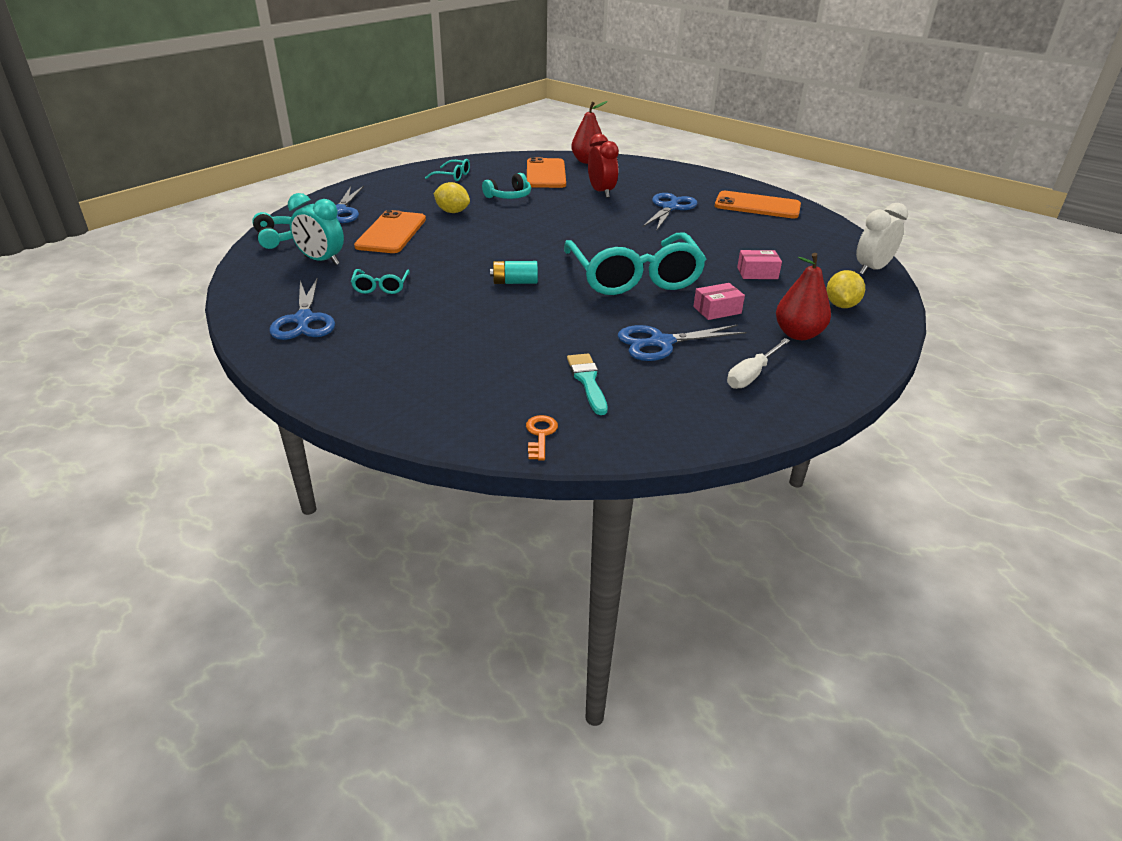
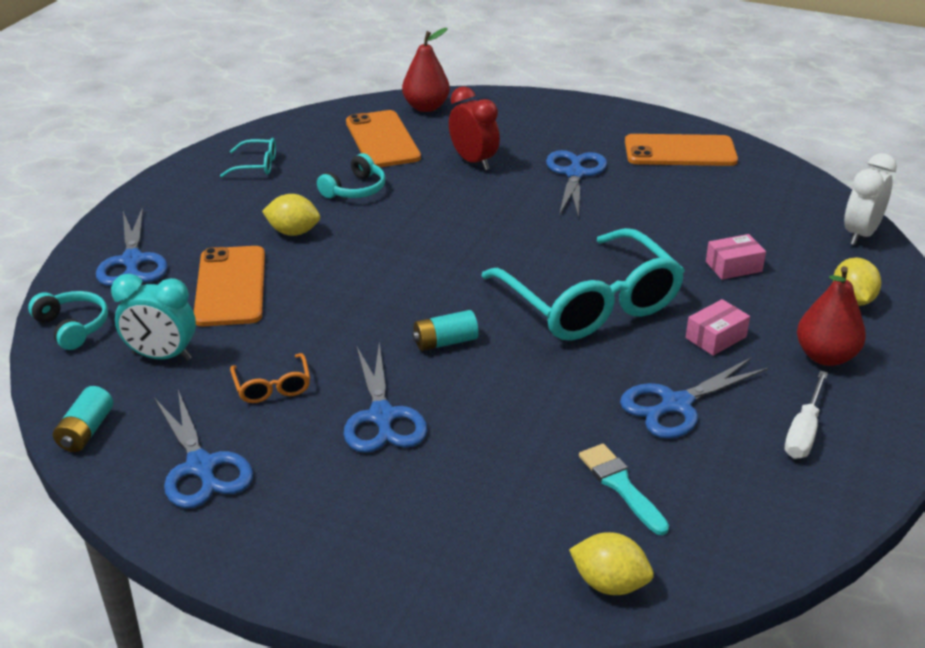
camera: 15 degrees left, 0 degrees up
(246, 290) = (86, 431): none -> turquoise battery
(381, 287) = (272, 387): turquoise glasses -> orange glasses
(442, 314) = (382, 417): none -> blue scissors
(540, 435) = (609, 583): orange key -> yellow lemon

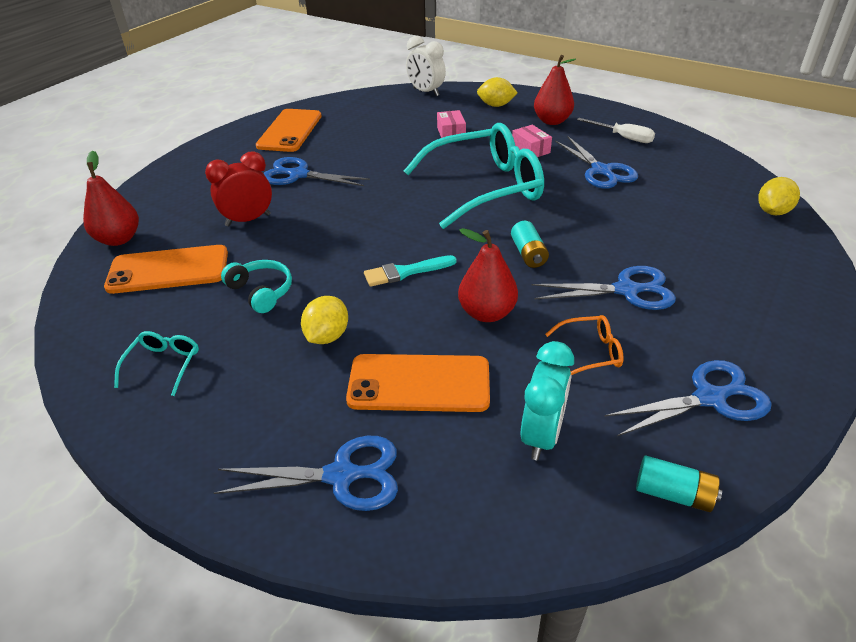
camera: 80 degrees left, 5 degrees up
(73, 327) = (477, 528): turquoise headphones -> none
(332, 318) = (487, 313): none -> red pear
(621, 486) = (684, 198): turquoise brush -> turquoise brush (405, 272)

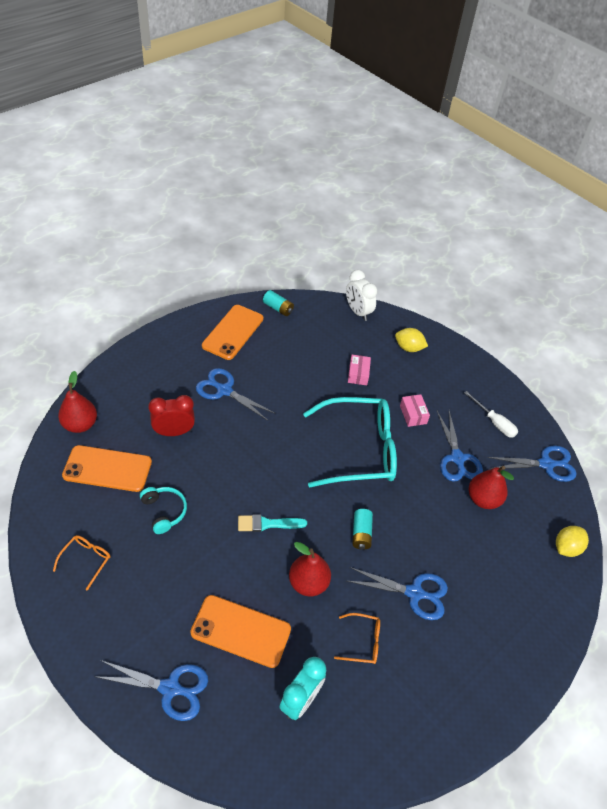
camera: 10 degrees right, 10 degrees up
(163, 365) = (86, 560): turquoise glasses -> orange glasses
(327, 336) = (195, 569): yellow lemon -> none
(552, 121) = (446, 383): red pear -> red pear (483, 499)
(673, 494) = (360, 771): turquoise battery -> turquoise battery (278, 308)
(710, 398) = (422, 707): blue scissors -> blue scissors (546, 464)

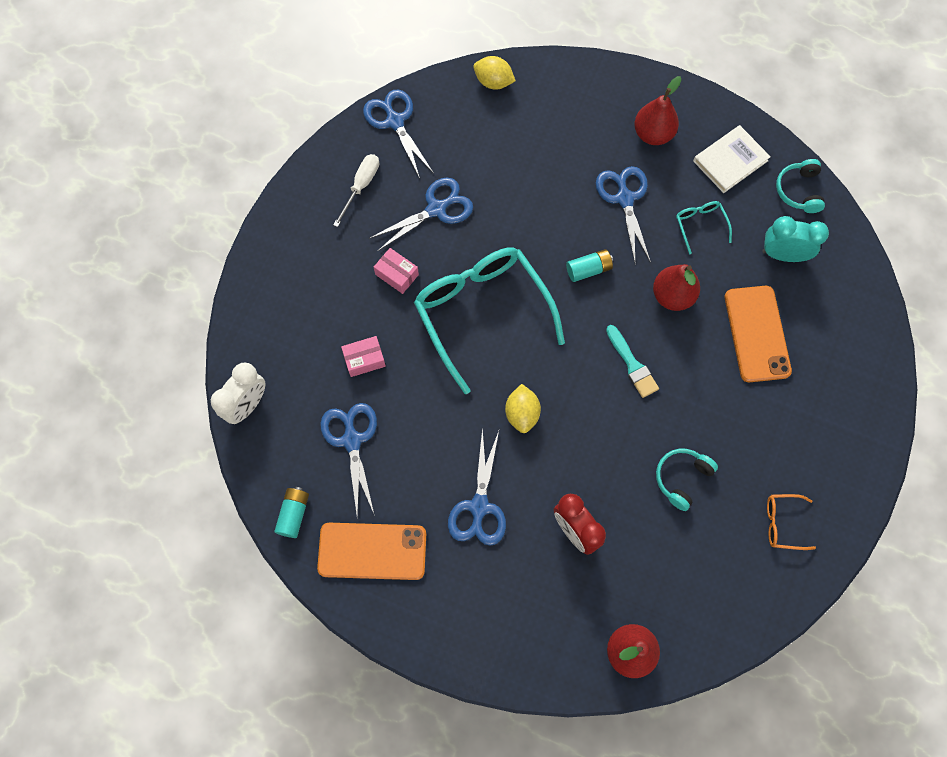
camera: 110 degrees left, 20 degrees up
(107, 469) = (668, 575): orange phone -> none
(170, 688) = (844, 366): blue scissors -> blue scissors (352, 440)
(359, 758) = (798, 191): none -> turquoise headphones
(362, 642) = (700, 225): orange glasses -> turquoise glasses
(408, 348) = (285, 317): yellow lemon -> yellow lemon (522, 414)
(413, 414) = (397, 274): pink box -> pink box turned 75 degrees clockwise
(418, 708) = (730, 161): none -> white book
(483, 499) = (477, 169): red pear -> red pear (653, 134)

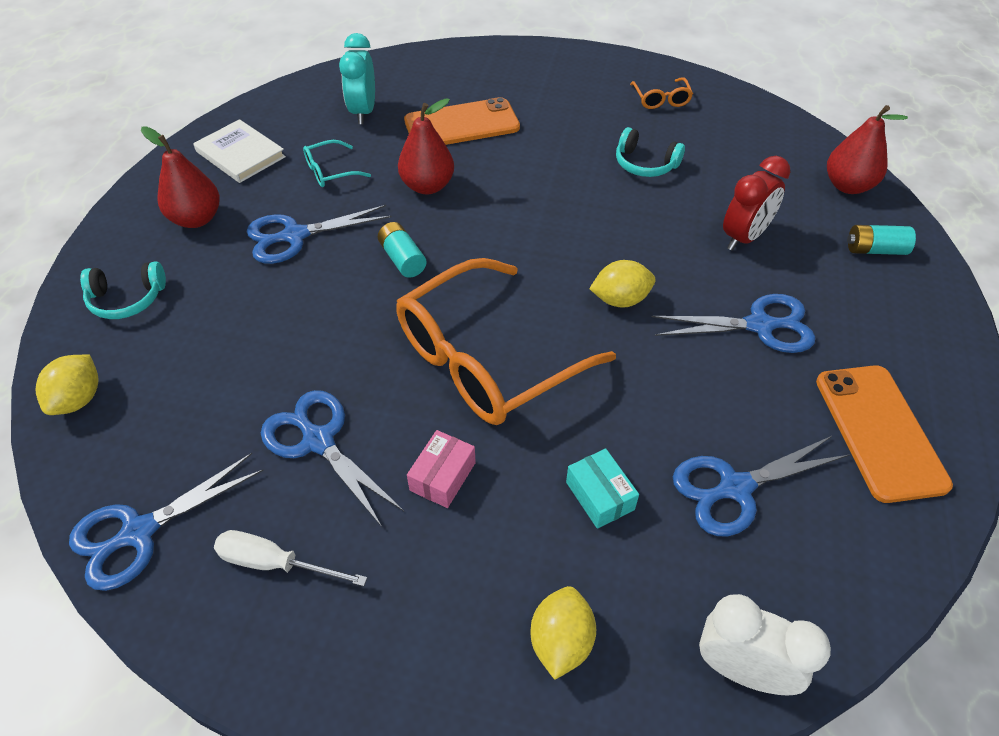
camera: 100 degrees left, 20 degrees down
(284, 319) = (561, 641): none -> yellow lemon
(294, 514) = (885, 546): turquoise battery -> turquoise battery (875, 250)
(364, 359) = (600, 495): pink box -> turquoise box
(482, 313) = (487, 359): turquoise glasses -> orange glasses
(632, 364) = (524, 211): turquoise brush -> none
(798, 191) = (282, 105): turquoise headphones -> turquoise headphones (127, 299)

